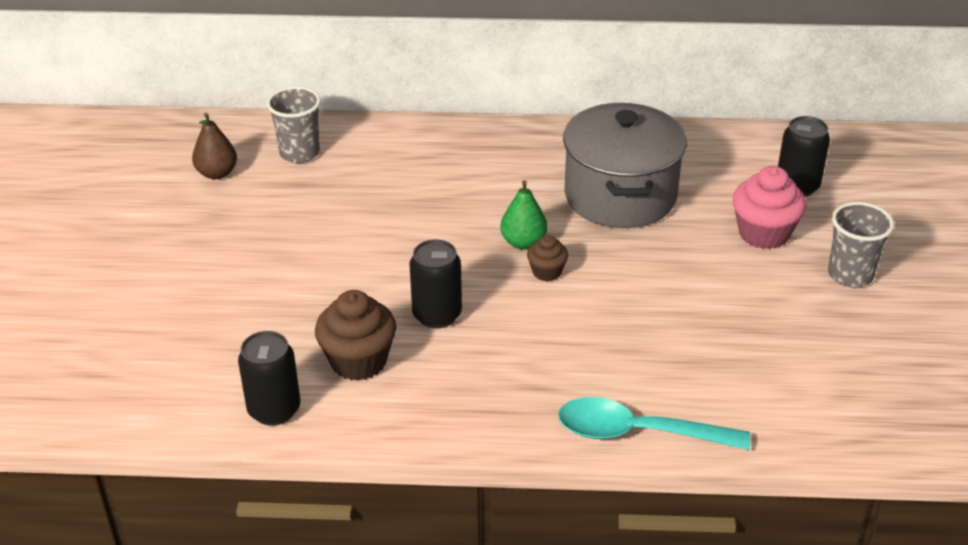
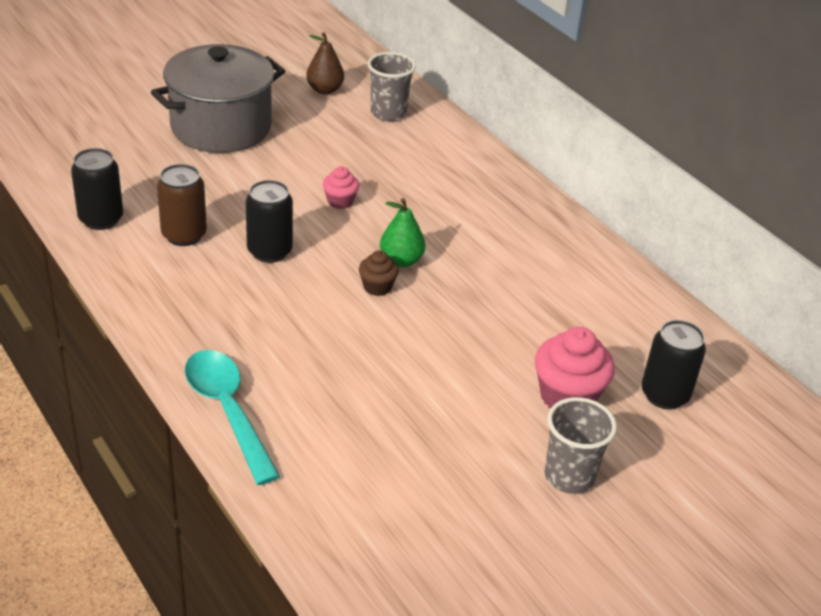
camera: 50 degrees right, 0 degrees up
(358, 361) = (184, 235): brown cupcake -> brown can
(404, 240) = (340, 201): none -> pink cupcake
(620, 196) = (522, 290): grey pot -> grey pot (221, 127)

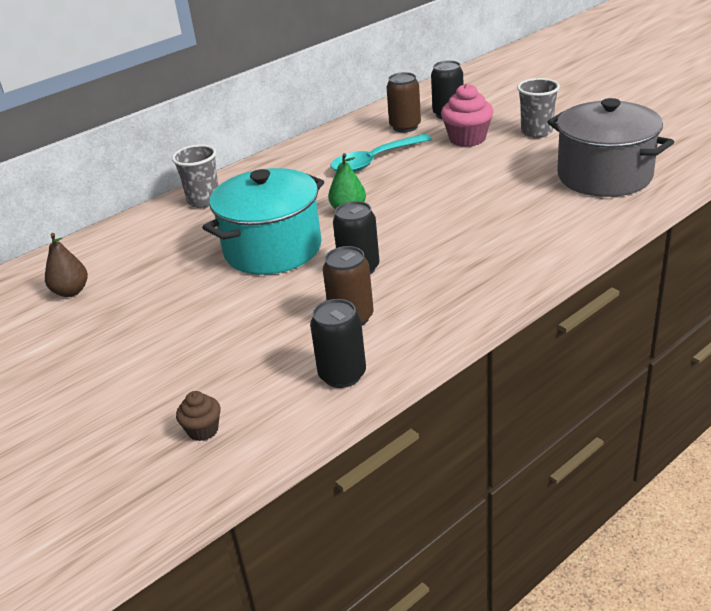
camera: 90 degrees left, 5 degrees down
(221, 127) = (150, 340): grey pot -> grey pot (604, 176)
(227, 411) = (563, 247): turquoise spoon -> turquoise spoon (375, 161)
(340, 201) = (273, 249): pink cupcake -> turquoise pot
(377, 287) = (386, 214): brown cupcake -> brown cupcake (203, 430)
(388, 113) = (118, 250): grey cup -> grey cup (204, 201)
(629, 343) = (405, 127): none -> brown can

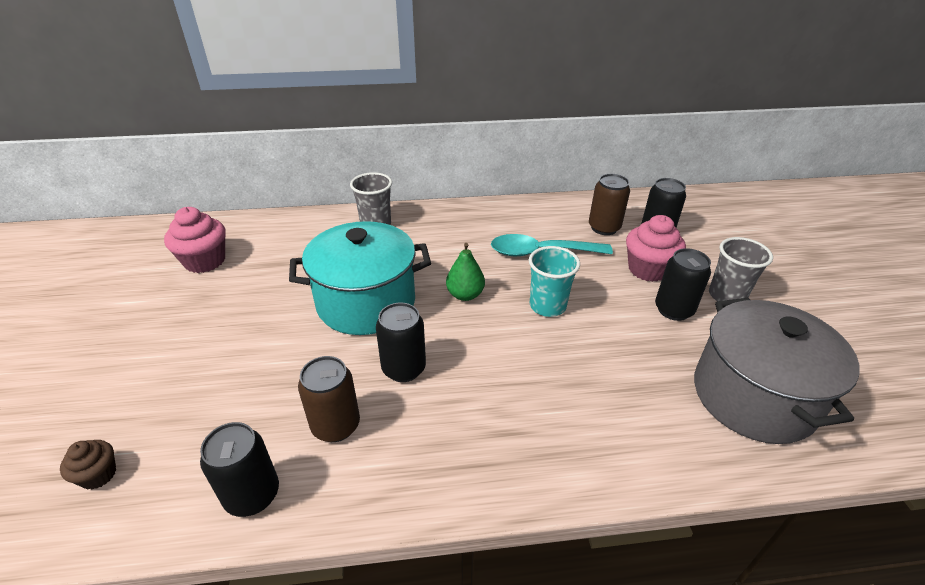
camera: 30 degrees right, 5 degrees up
(71, 291) = (205, 261): brown pear -> pink cupcake
(420, 189) = (547, 306): none -> turquoise cup
(510, 154) = (673, 310): none -> black can

